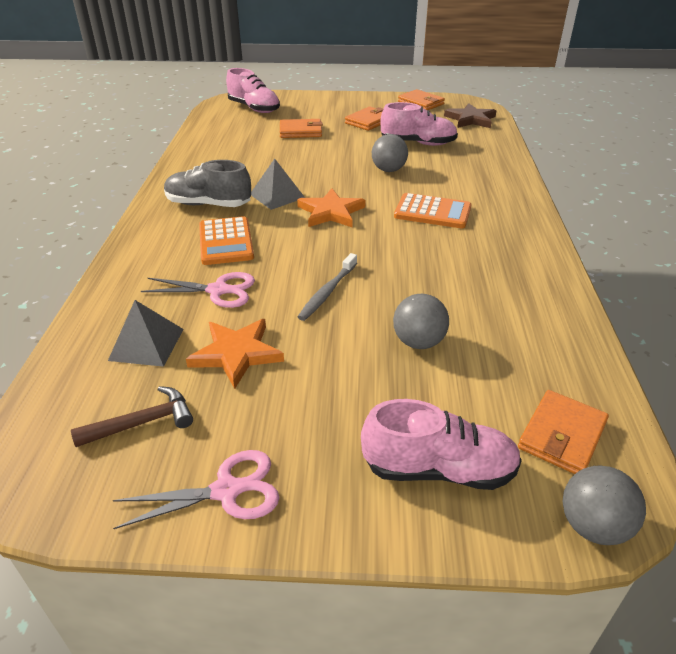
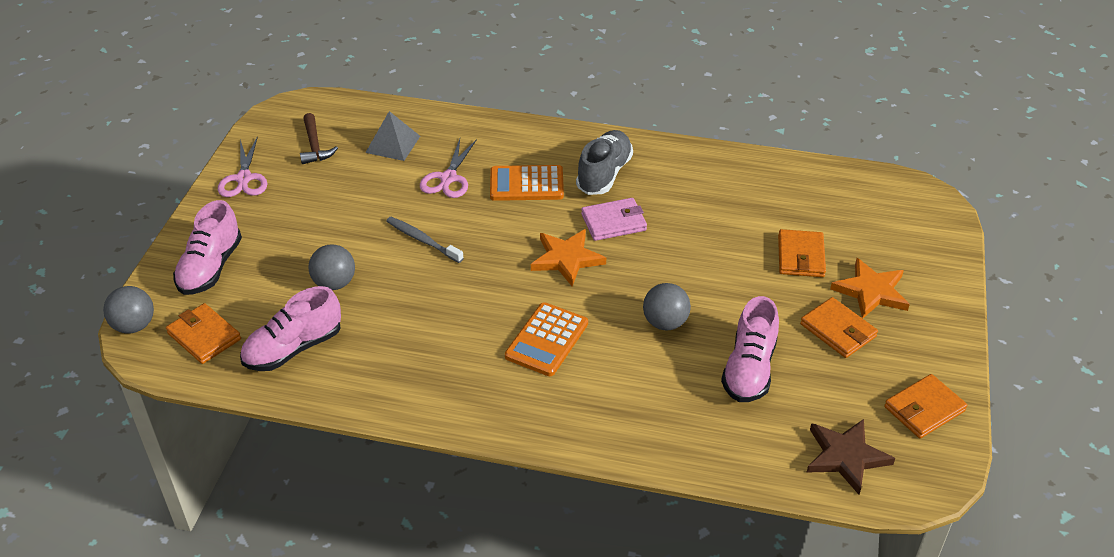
camera: 100 degrees right, 5 degrees up
(236, 354) = (363, 186): orange star -> orange star (871, 291)
(254, 108) = (891, 218): pink shoe -> pink shoe (293, 348)
(277, 196) = (613, 222): grey pyramid -> pink wallet

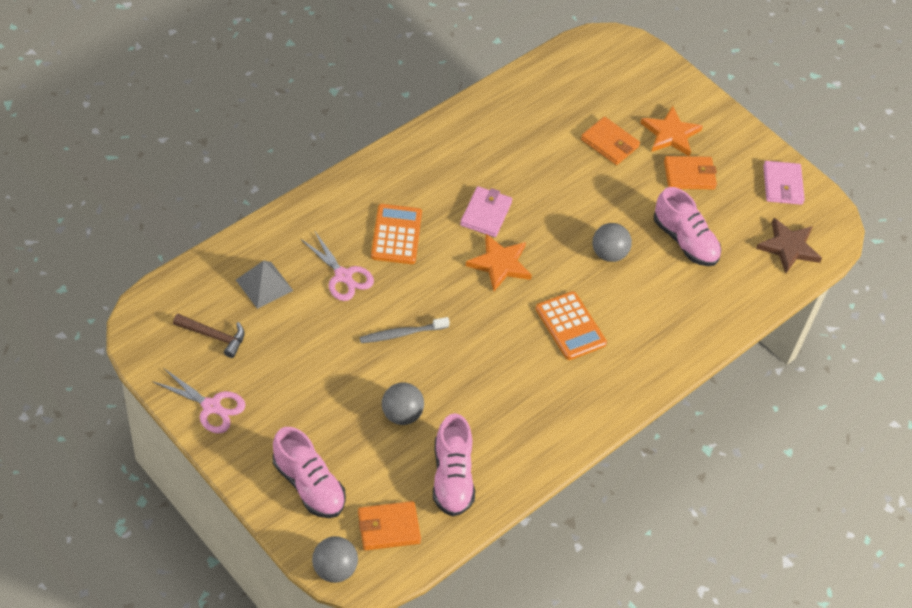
camera: 60 degrees left, 10 degrees up
(526, 184) = (396, 235): orange calculator -> orange calculator turned 150 degrees clockwise
(604, 174) = (428, 184): grey shoe -> none
(924, 409) = (782, 185): orange wallet -> pink wallet

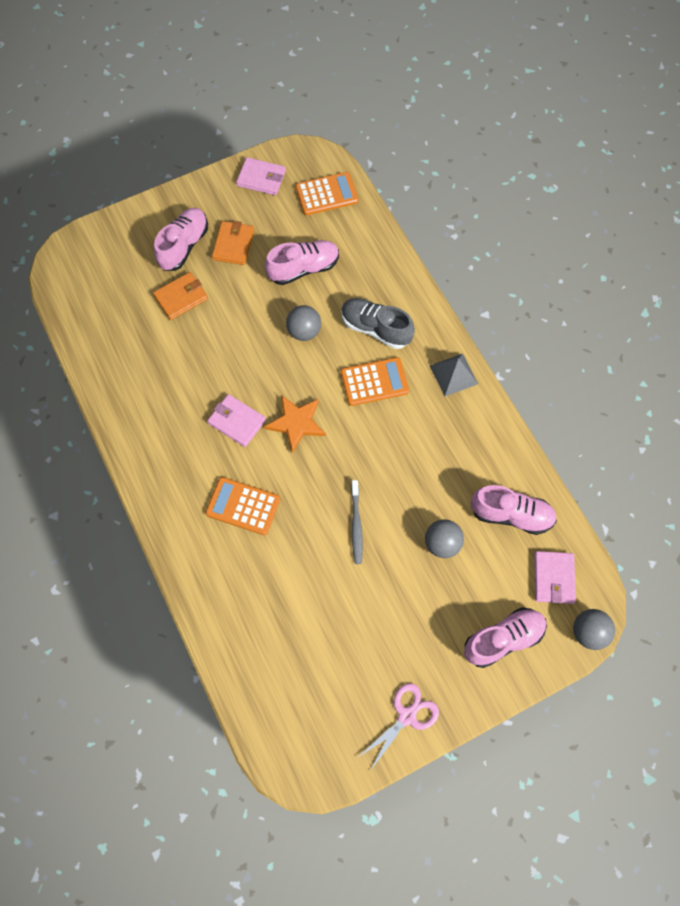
camera: 70 degrees left, 15 degrees up
(213, 336) = (327, 701): brown hammer -> none
(264, 285) = (276, 642): grey pyramid -> grey pyramid (453, 374)
(343, 276) = (280, 565): pink scissors -> none
(388, 527) = (553, 578): orange wallet -> pink wallet
(635, 318) = (375, 329): none -> grey shoe
(670, 134) = (184, 246): orange star -> pink shoe
(788, 247) = (326, 194): brown star -> orange calculator

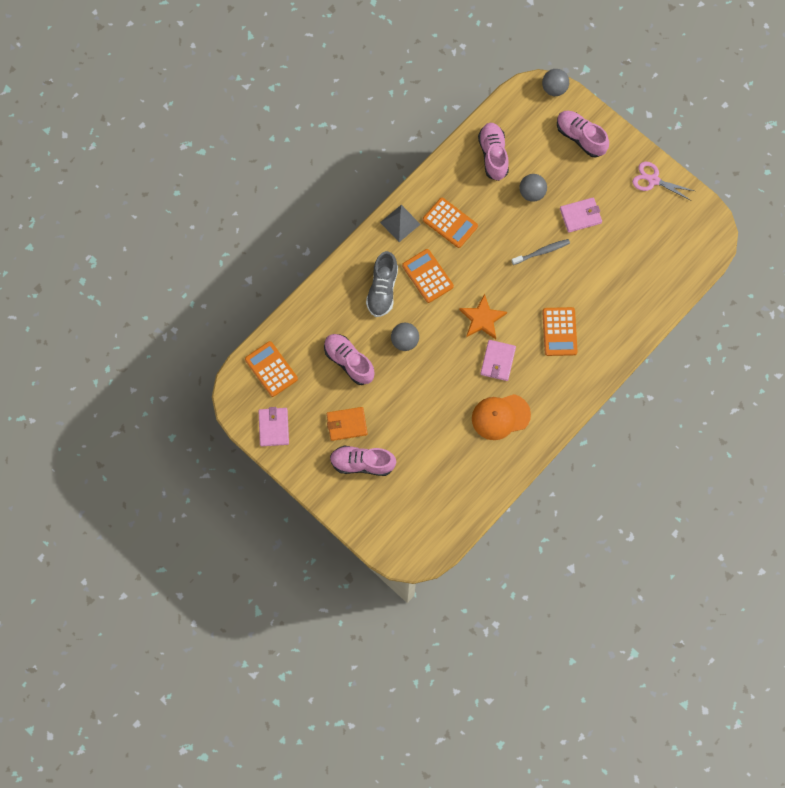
camera: 110 degrees left, 5 degrees up
(169, 400) = (500, 417): none -> orange cap
(181, 297) = (410, 445): orange wallet -> none
(434, 430) = (450, 223): none -> orange calculator
(553, 578) = (527, 118): pink wallet -> pink wallet (580, 216)

